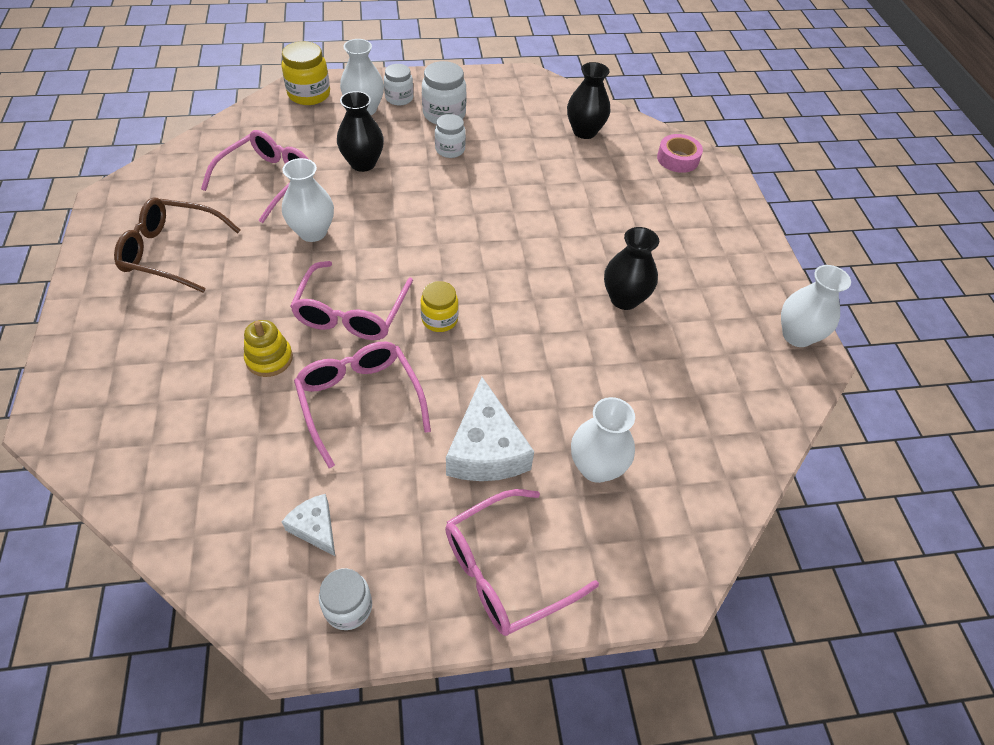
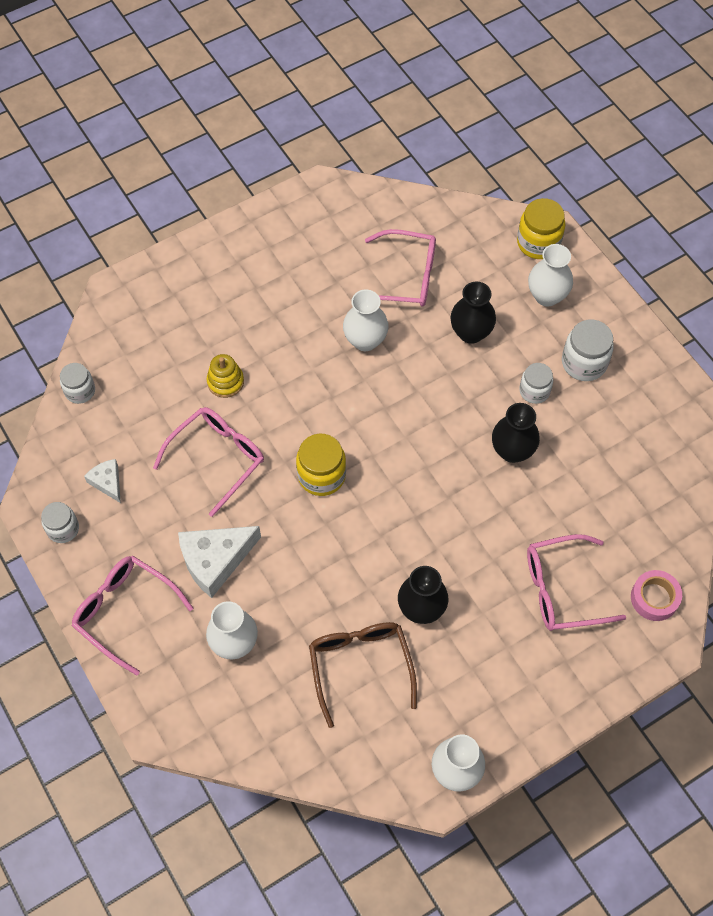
camera: 70 degrees right, 10 degrees up
(171, 252) = (290, 262): brown glasses -> brown glasses (360, 666)
(315, 528) = (107, 482): white cheese -> white cheese turned 60 degrees counterclockwise
(351, 313) = (295, 411): pink glasses -> pink glasses (562, 589)
(399, 98) = (583, 315): white jar -> white jar (80, 391)
(439, 319) = (321, 475): yellow jar -> yellow jar, size x1.50
(584, 131) = (641, 495): black vase -> black vase (512, 451)

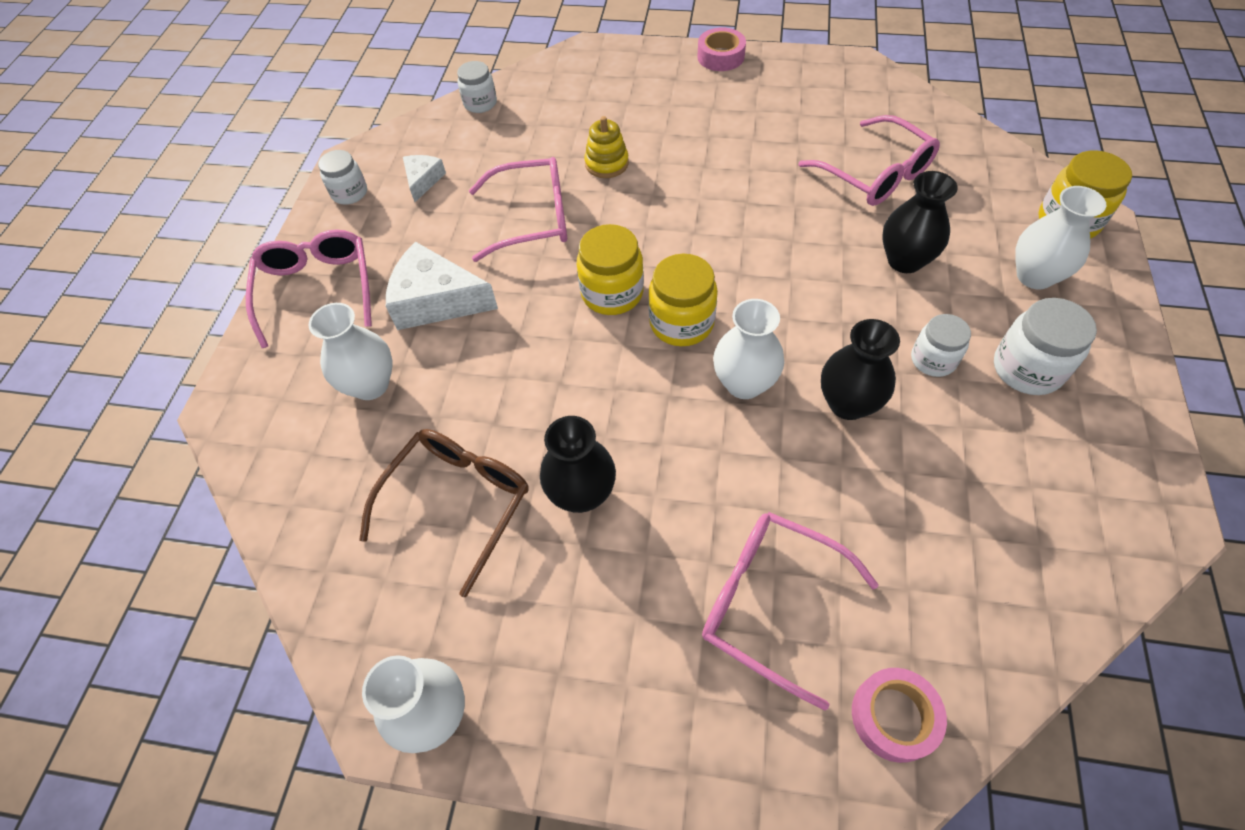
camera: 45 degrees right, 5 degrees down
(220, 237) = (720, 56): none -> pink tape
(365, 340) = (778, 204): white vase -> white vase (744, 383)
(381, 466) = (681, 323): none -> yellow jar

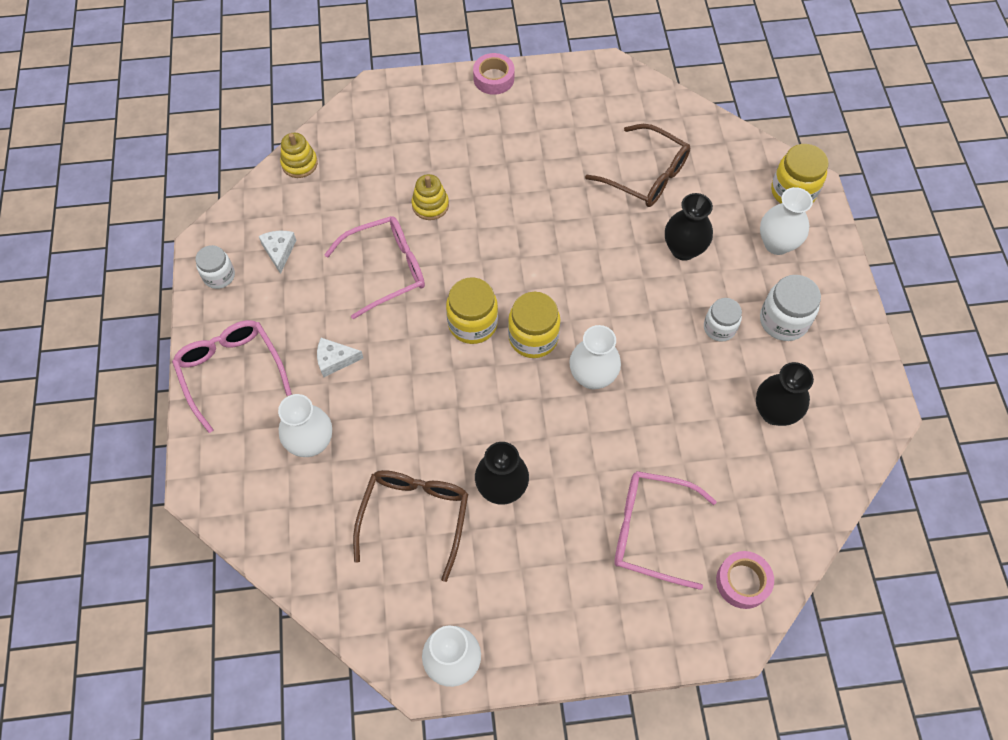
camera: 20 degrees left, 5 degrees up
(436, 300) = (335, 360): white cheese -> white cheese, size x0.54
(480, 103) = (299, 164): white jar -> yellow stacking toy
(848, 403) = (668, 375): black vase -> black vase (774, 412)
(875, 174) = (646, 175): pink glasses -> brown glasses

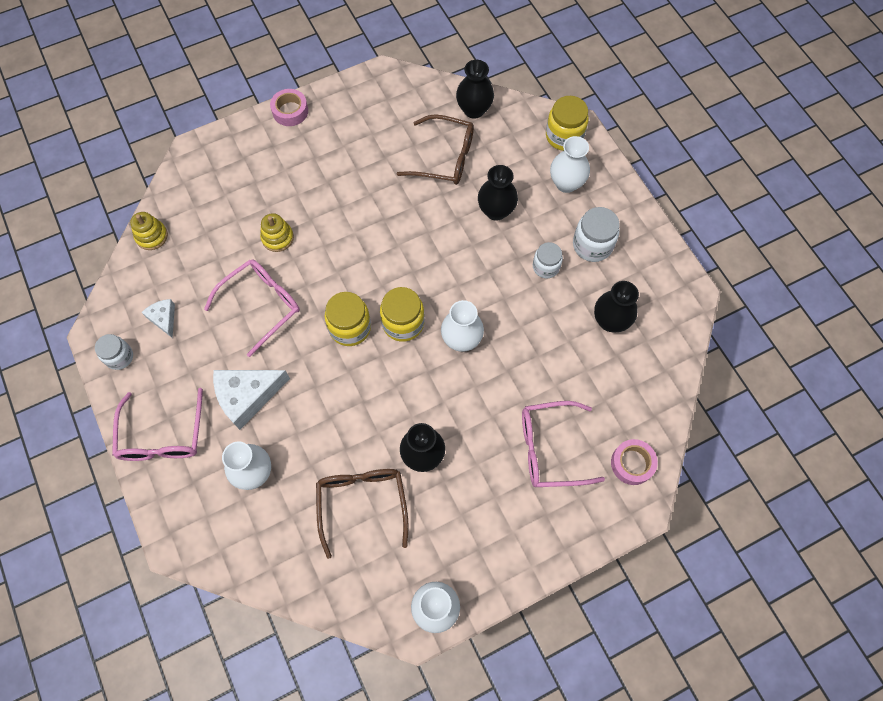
camera: 20 degrees left, 5 degrees up
(231, 371) = (162, 436): pink glasses -> pink glasses turned 135 degrees counterclockwise
(335, 360) = (247, 396): white cheese -> white cheese, size x1.85
(698, 134) = (474, 110): none -> black vase

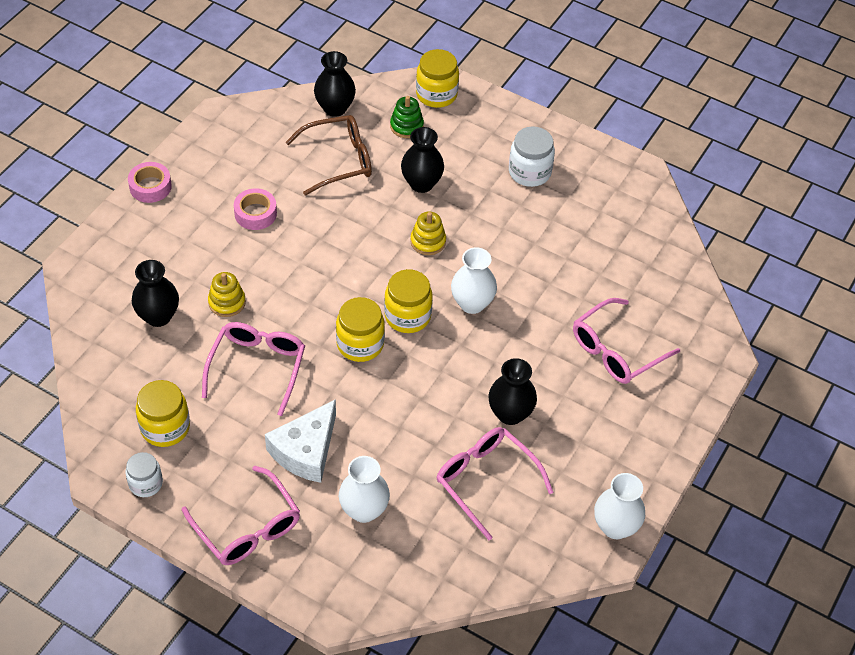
camera: 35 degrees left, 15 degrees down
(151, 236) = (92, 362): yellow stacking toy -> yellow stacking toy (428, 241)
(163, 318) = (165, 427): white cheese -> yellow jar
(362, 503) = (486, 481): brown glasses -> pink glasses
(519, 153) = (406, 126): none -> green stacking toy
(546, 267) = (502, 209): white jar -> none
(566, 183) = (468, 132): white vase -> none
(610, 321) = (591, 225): black vase -> black vase (158, 316)
(632, 463) = (692, 327): pink tape -> pink tape (255, 213)

